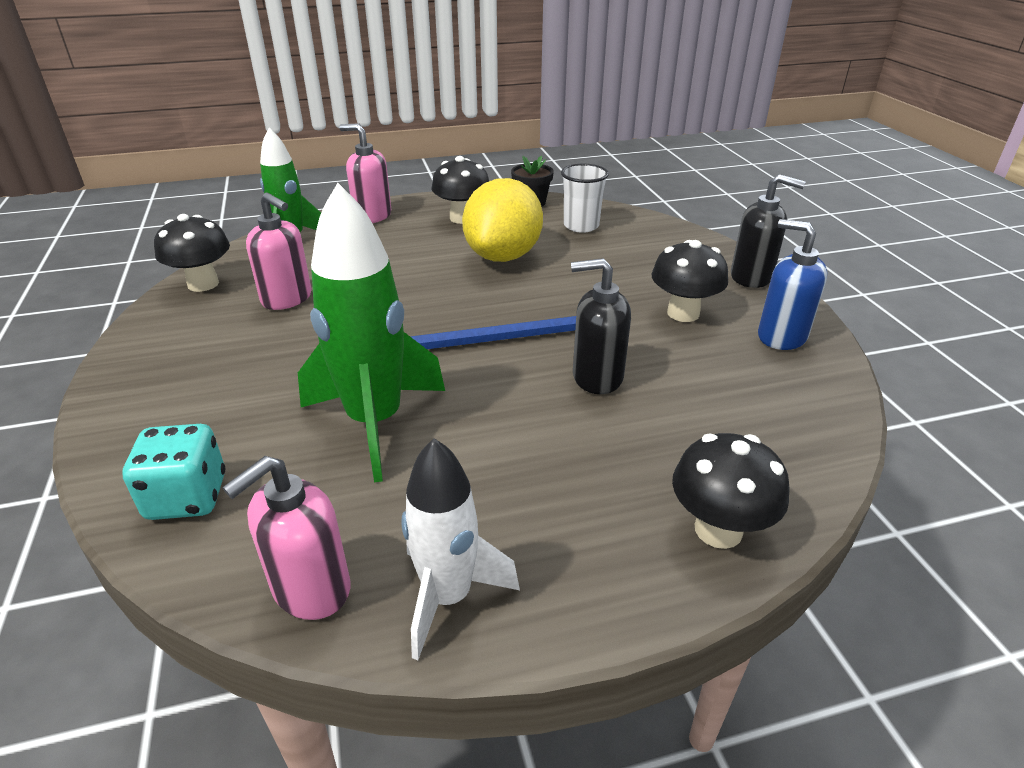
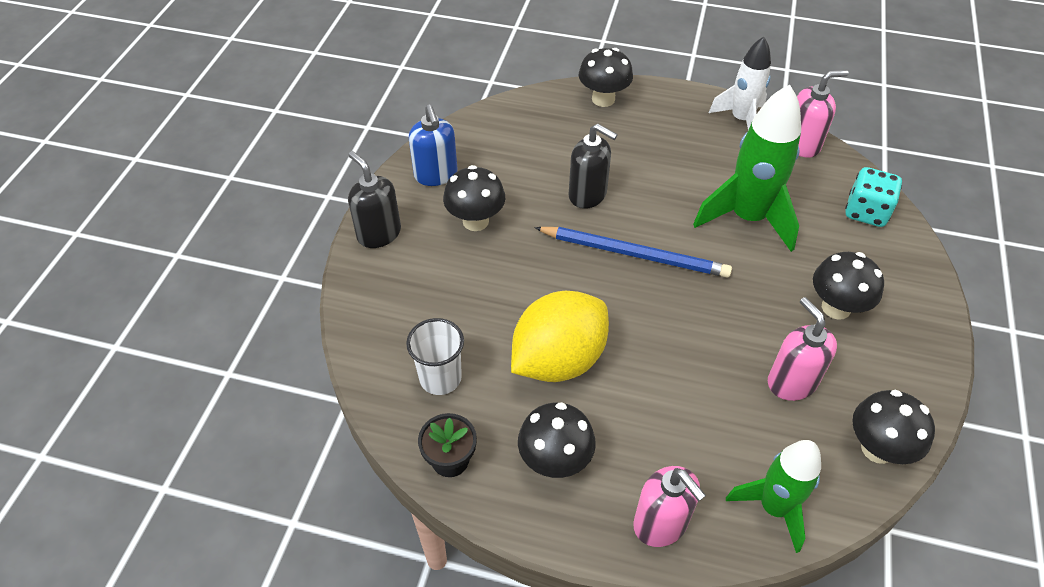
camera: 150 degrees left, 15 degrees up
(241, 365) = (836, 307): none -> black mushroom

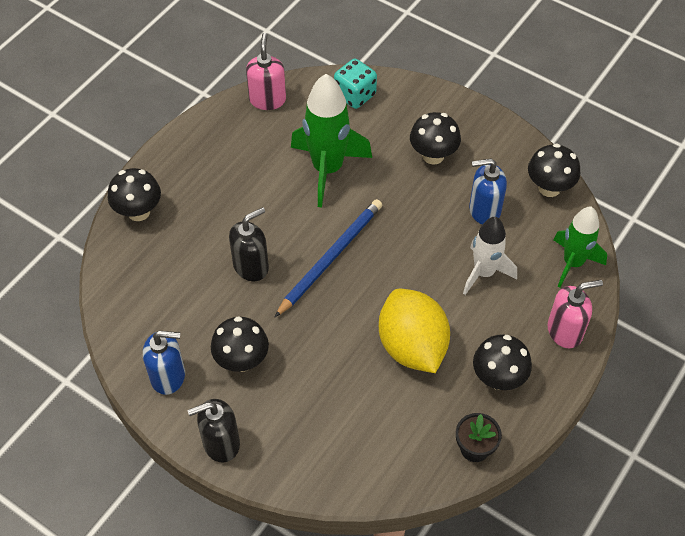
camera: 70 degrees left, 5 degrees up
(440, 378) = (398, 435): white cup -> none
(741, 120) = (219, 125): white rocket -> white rocket (484, 273)
(791, 382) = (484, 210): pink soap dispenser -> blue soap dispenser

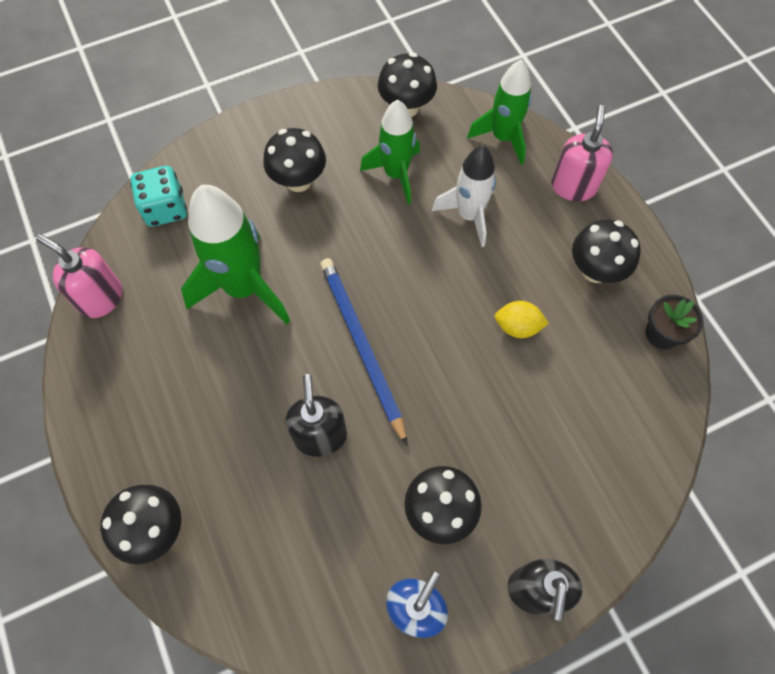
camera: 60 degrees left, 10 degrees up
(412, 346) = (517, 327): yellow lemon -> yellow lemon, size x0.46
(484, 210) = (396, 174): blue soap dispenser -> green rocket

